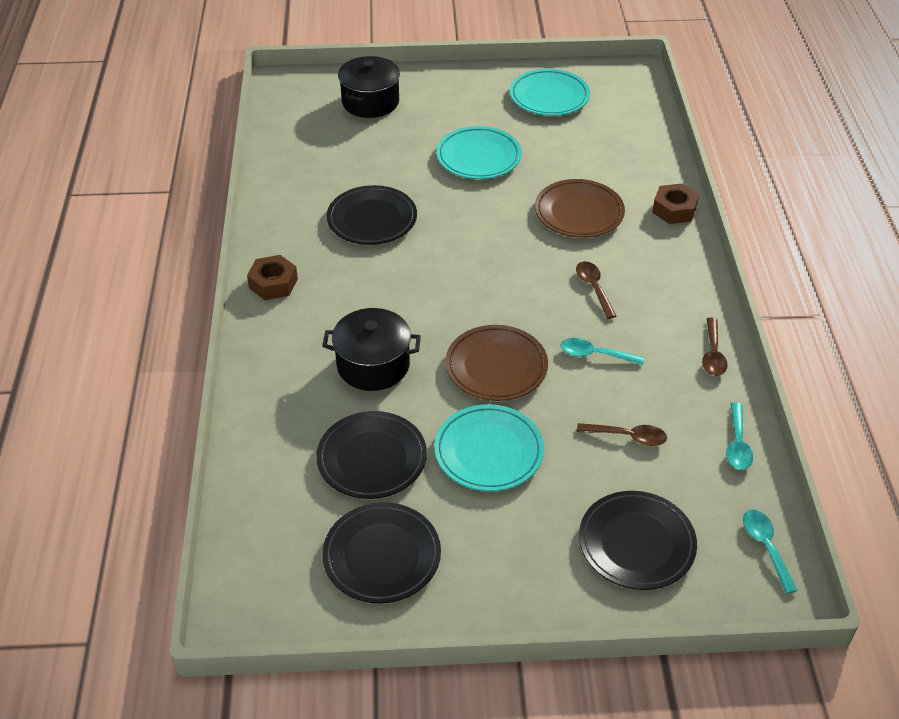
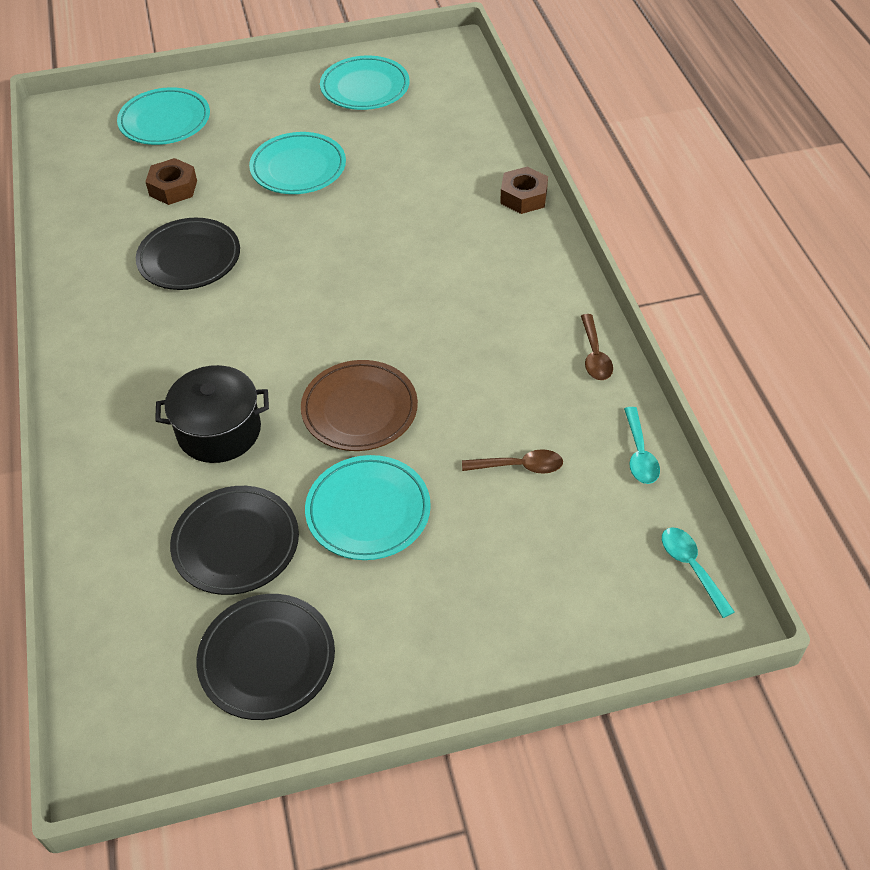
camera: 10 degrees left, 5 degrees up
(273, 283) = (87, 352): brown nut -> brown nut (173, 188)
(370, 102) = (165, 121): black pot -> turquoise plate
(579, 213) = (420, 216): brown plate -> none
(594, 288) = (452, 300): brown spoon -> none
(595, 354) = (467, 377): turquoise spoon -> none
(636, 543) = (551, 590): black plate -> none

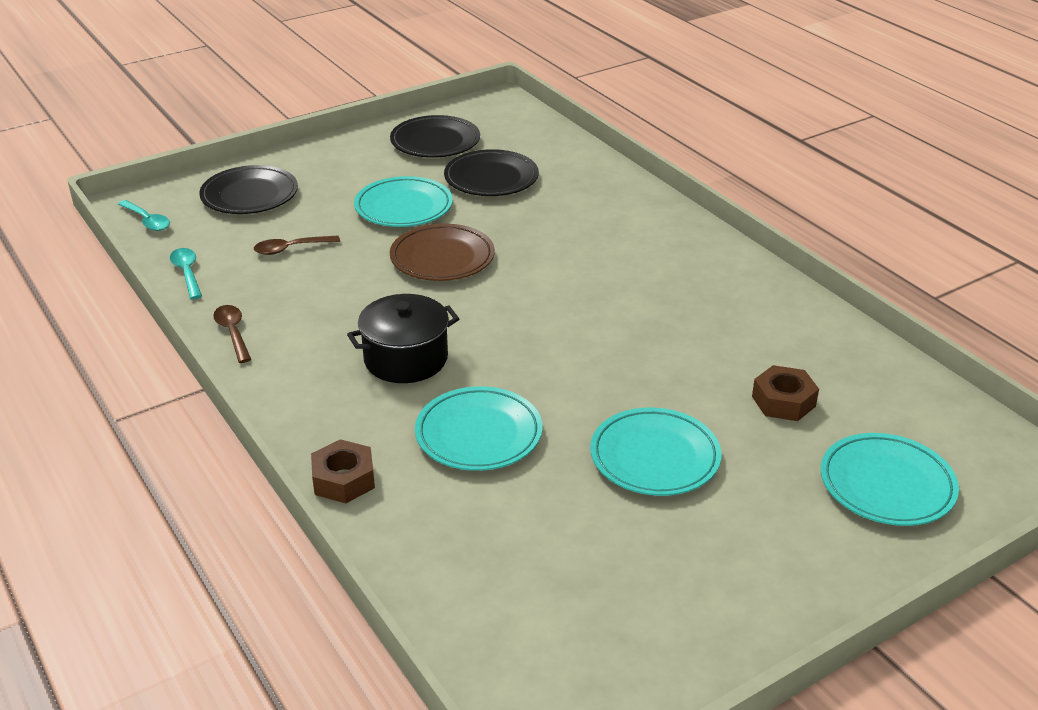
camera: 160 degrees right, 15 degrees down
(189, 258) = (693, 336): black plate -> black plate (249, 195)
(219, 431) = (551, 227): black pot -> black pot (406, 359)
(365, 88) = (650, 609): turquoise plate -> turquoise plate (478, 434)

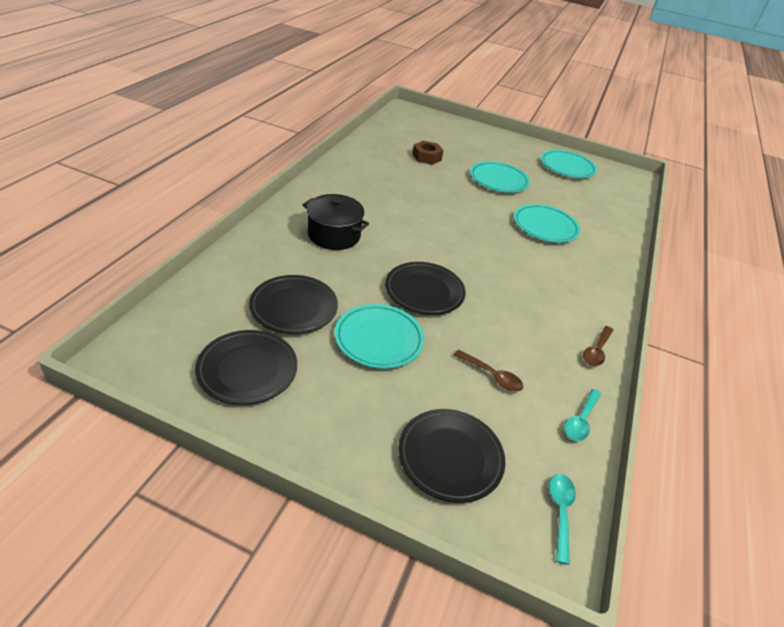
camera: 130 degrees left, 5 degrees up
(343, 479) = (619, 254): brown nut -> none
(406, 359) = (528, 268): black pot -> black pot (334, 235)
(442, 258) = (424, 291): brown plate -> black plate
(887, 485) = (450, 133): turquoise plate -> turquoise plate (567, 167)

